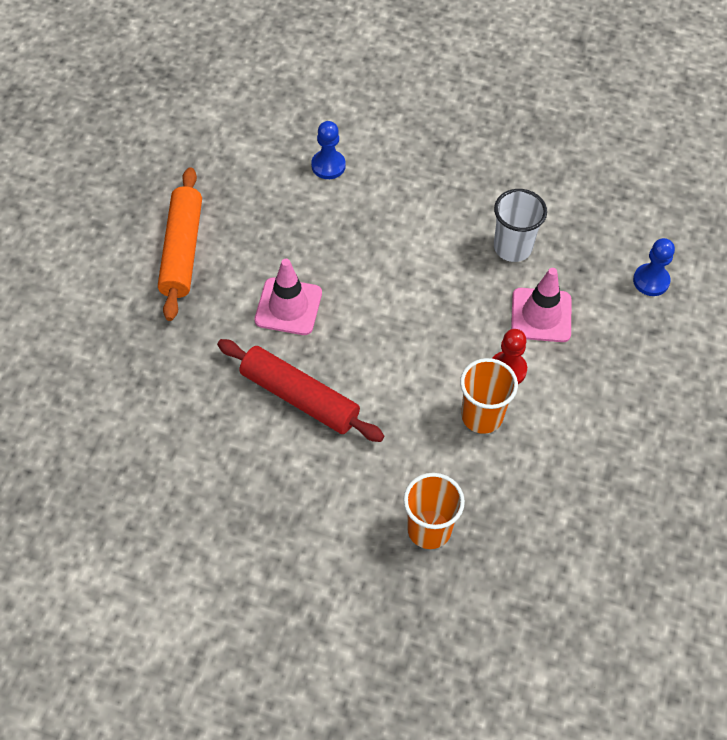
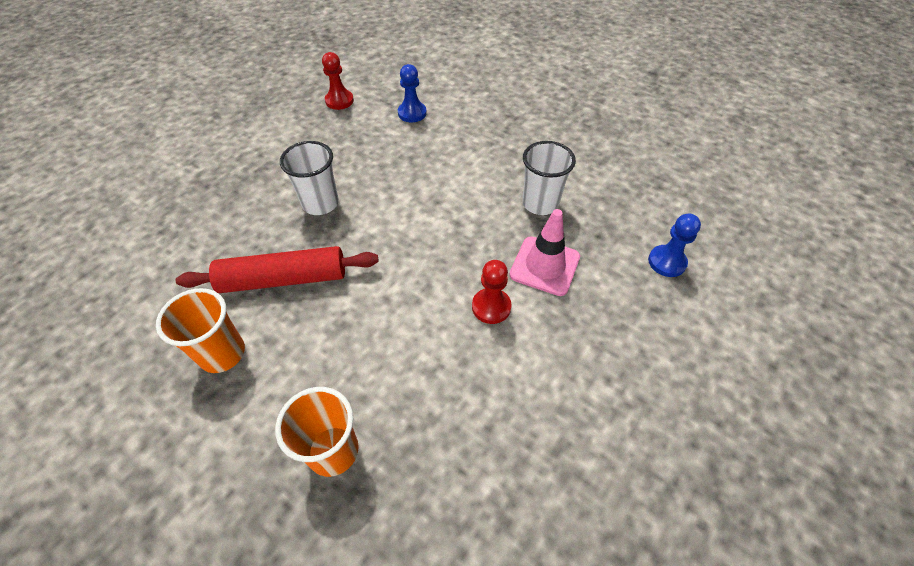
camera: 20 degrees right, 5 degrees down
(182, 250) = (264, 144): orange rolling pin -> none
(234, 168) = (339, 101): none -> red pawn
(288, 306) = (320, 203): pink traffic cone -> white cup
(299, 397) = (283, 279): red rolling pin -> red rolling pin turned 60 degrees counterclockwise
(482, 416) = (445, 345): orange cup -> orange cup (222, 353)

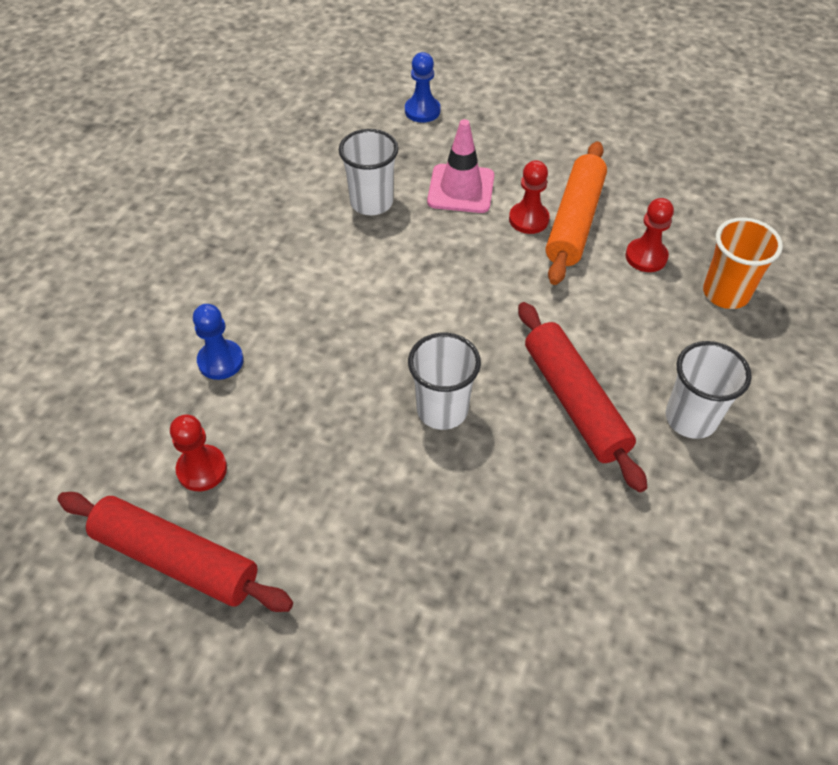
camera: 105 degrees left, 0 degrees up
(222, 353) = (690, 418): orange cup -> white cup
(292, 89) = (176, 559): none -> red rolling pin
(410, 392) = (646, 257): none -> red pawn
(478, 344) = (574, 221): none -> orange rolling pin

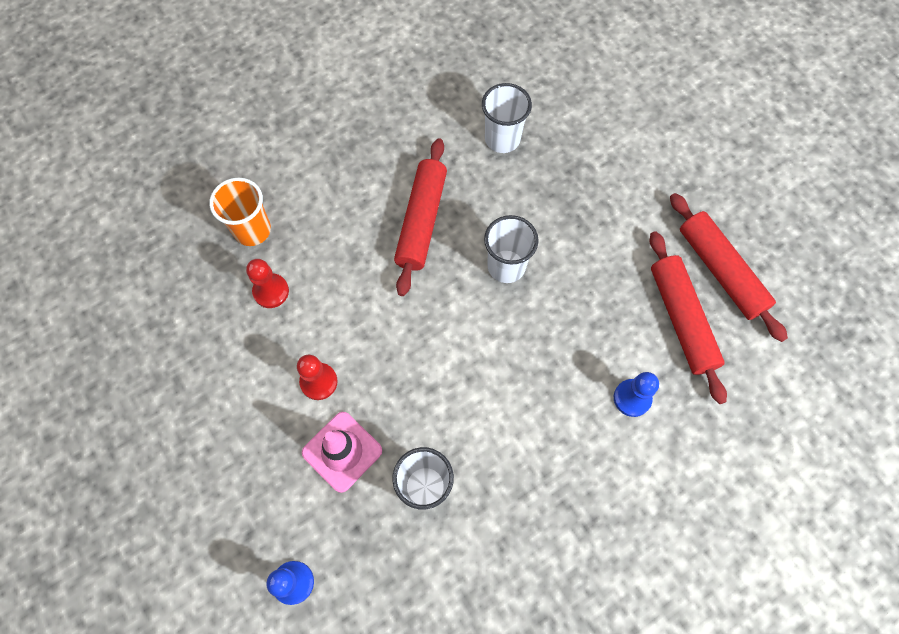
camera: 145 degrees left, 15 degrees up
(202, 469) = (681, 319): red pawn -> red rolling pin
(574, 221) = (287, 356): orange rolling pin -> none
(690, 418) = (365, 170): white cup -> white cup (502, 139)

